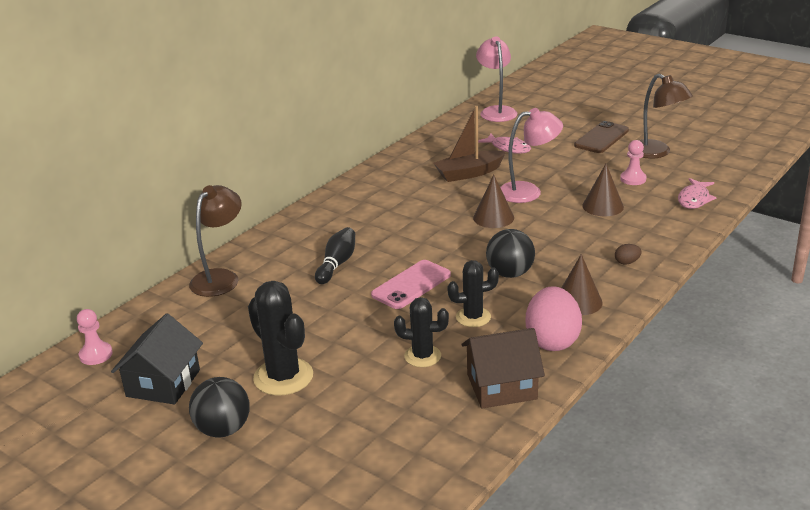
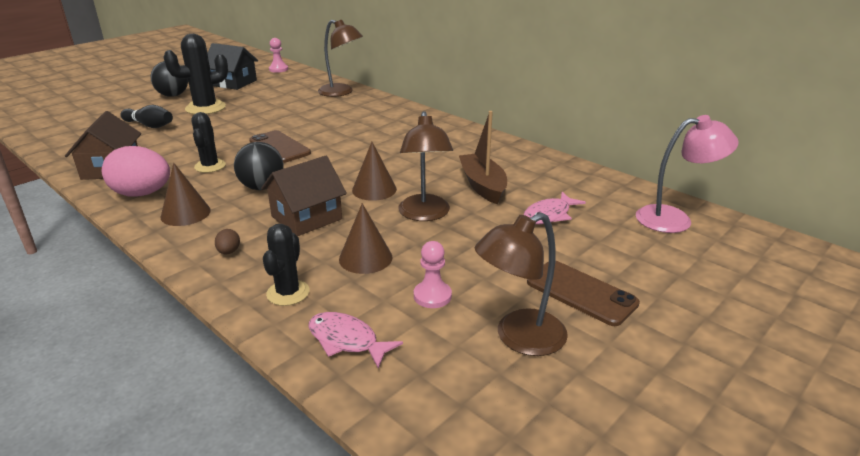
camera: 95 degrees right, 0 degrees up
(337, 264) = (333, 124): black bowling pin -> black bowling pin (149, 125)
(411, 285) = (279, 147): pink phone -> brown phone
(422, 356) = (180, 146): black cactus -> black cactus (288, 293)
(528, 191) = (425, 214): pink lamp -> brown lamp
(557, 239) = (306, 218): none -> brown house

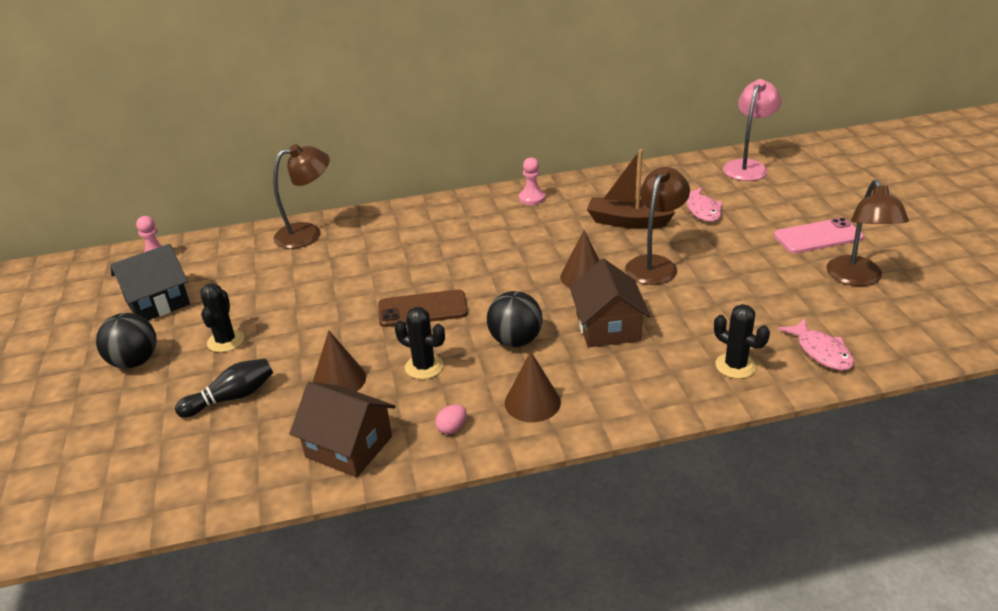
camera: 55 degrees left, 5 degrees up
(142, 194) = (452, 428): pink egg -> pink egg, size x0.41
(205, 108) = (226, 341): black cactus -> black cactus, size x0.63
(229, 252) = (639, 386): brown egg -> none
(347, 341) = (821, 352): pink fish -> pink fish turned 90 degrees counterclockwise
(365, 258) = (706, 313): brown cone -> brown cone (339, 380)
(425, 214) = (655, 264): brown lamp -> brown lamp turned 90 degrees counterclockwise
(432, 296) = (784, 297): pink pawn -> pink pawn (532, 198)
(581, 293) = (818, 236): brown phone -> pink phone

